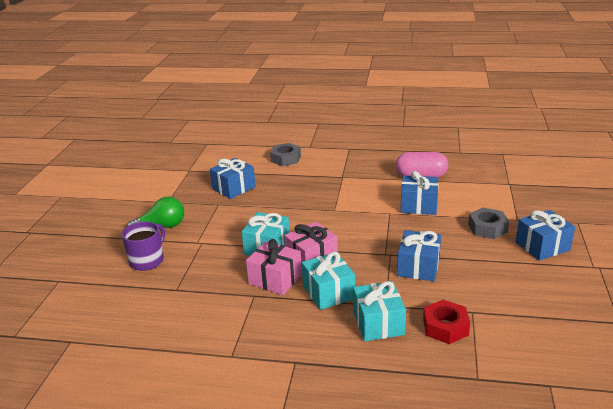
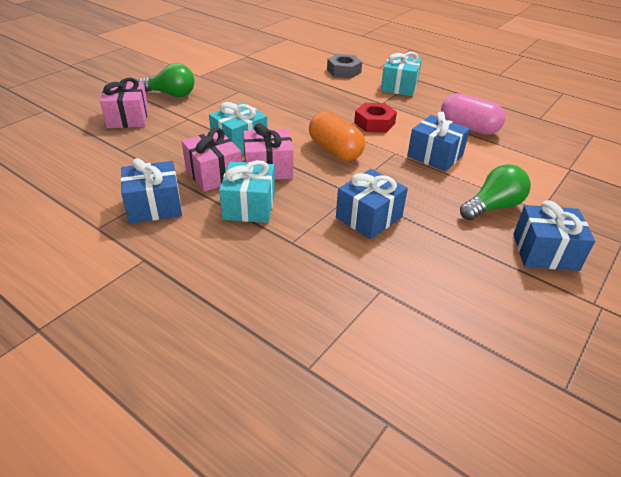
camera: 25 degrees right, 10 degrees up
(147, 260) = (128, 118): purple mug -> pink gift
(234, 188) = (268, 82): blue gift -> blue gift (154, 206)
(346, 227) = (335, 150): none -> orange capsule
(378, 323) = (264, 257): turquoise gift -> turquoise gift (399, 86)
(445, 327) = (331, 293): red nut -> red nut (374, 123)
(487, 228) = (493, 207): grey nut -> green light bulb

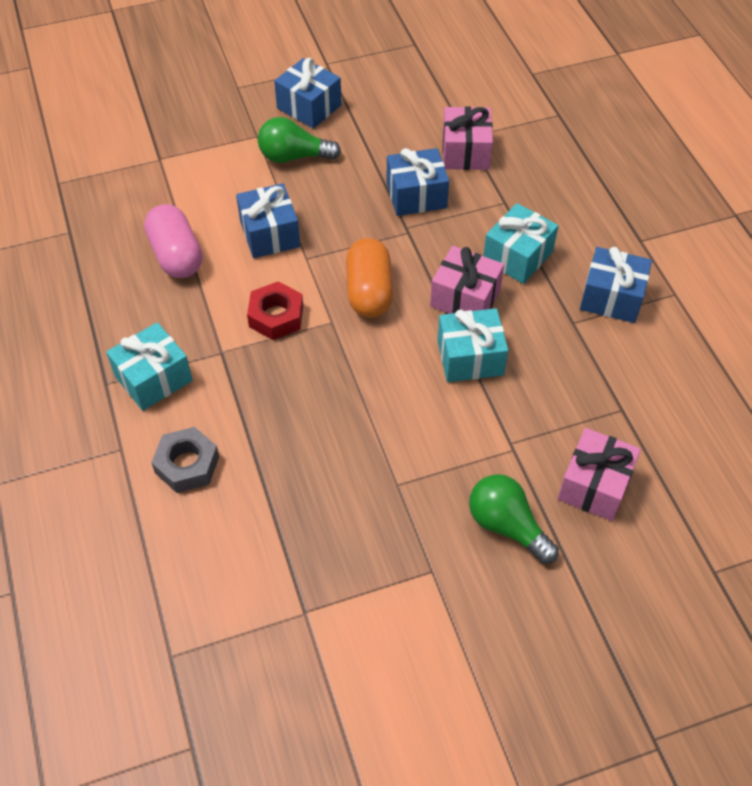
camera: 145 degrees left, 15 degrees up
(214, 174) = (530, 316): pink gift -> pink gift (465, 152)

